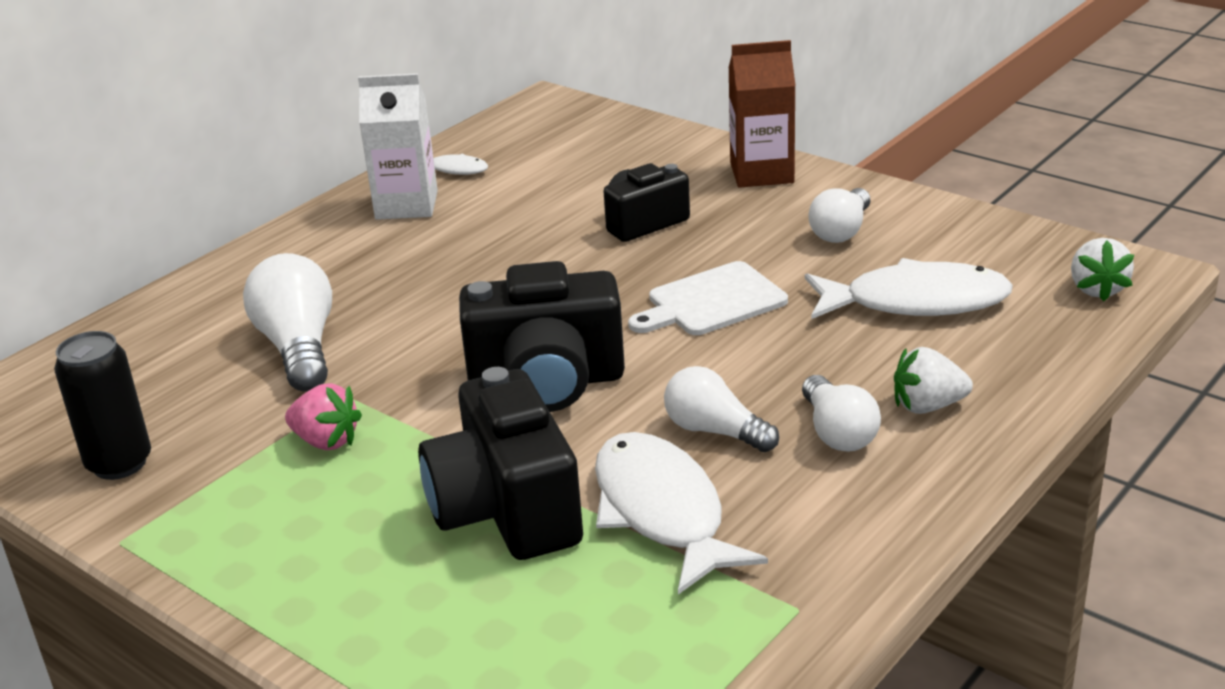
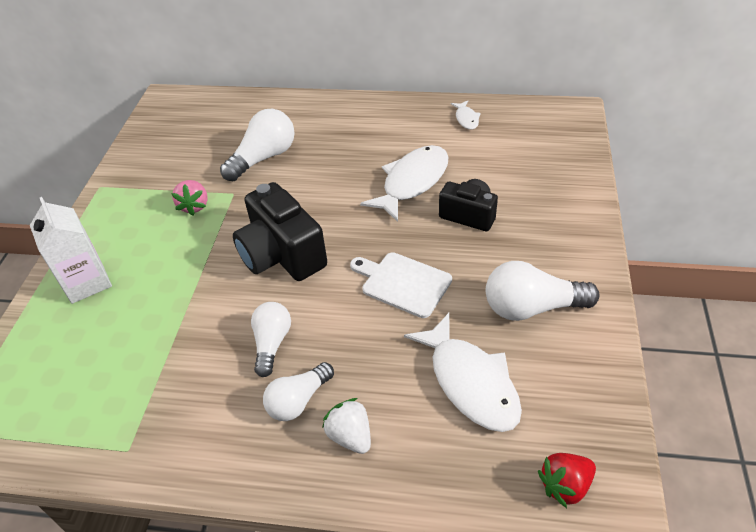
camera: 60 degrees right, 15 degrees up
(119, 463) = (151, 156): black can -> none
(406, 205) = (416, 122): white carton -> white carton (87, 282)
(506, 510) = (167, 293): black camera -> none
(662, 512) = (189, 354): white fish -> white fish (412, 182)
(761, 173) = (574, 238): brown carton -> none
(841, 231) = (531, 307): white light bulb -> white light bulb, size x1.50
(1097, 289) = (565, 486): white strawberry -> red strawberry

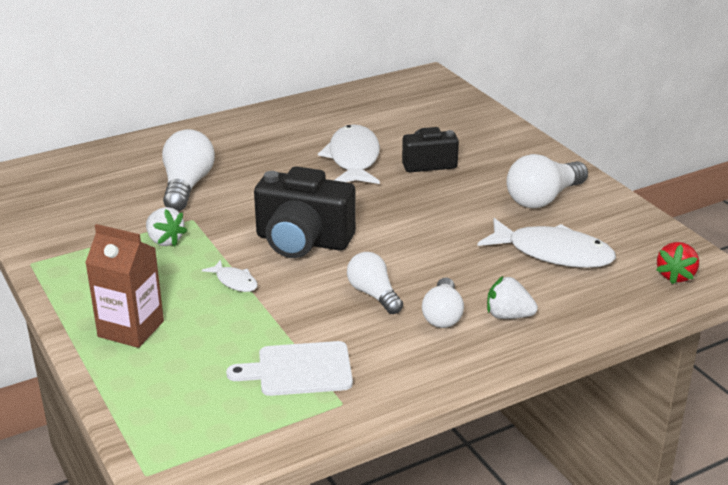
camera: 40 degrees left, 15 degrees down
(87, 282) = (131, 329): white carton -> brown carton
(194, 206) = (165, 240): pink strawberry -> white strawberry
(403, 283) = (431, 220): white cutting board -> white cutting board (299, 370)
(466, 119) = (344, 105): white fish -> white fish (234, 281)

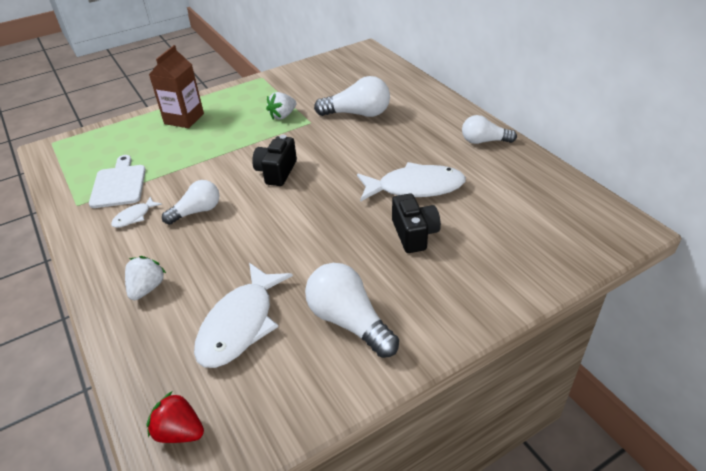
camera: 90 degrees right, 10 degrees up
(234, 281) = (227, 148): white fish -> white fish (134, 217)
(302, 241) = (276, 172): black camera -> black camera, size x0.62
(442, 315) = (159, 249): white light bulb -> white light bulb (484, 141)

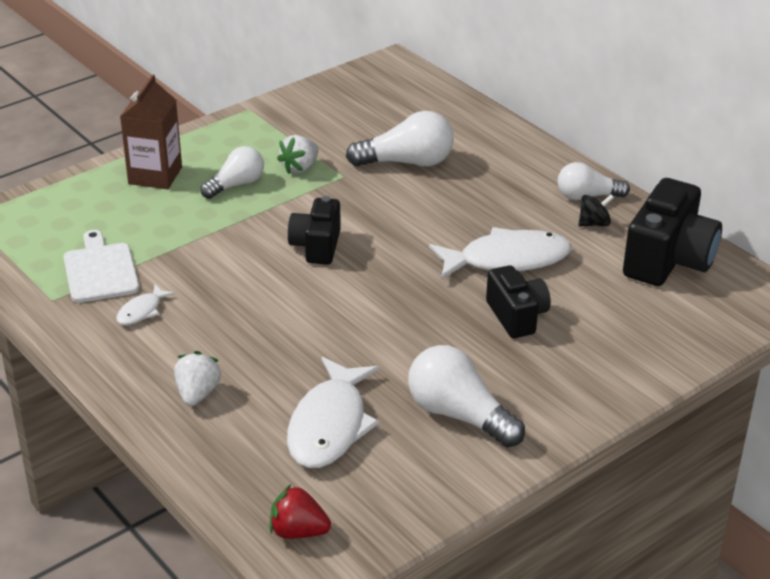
camera: 10 degrees left, 5 degrees down
(197, 211) = (225, 301): white light bulb -> white light bulb (236, 185)
(486, 162) = (594, 223): none -> black spinning top
(542, 192) = (668, 260): none -> black camera

